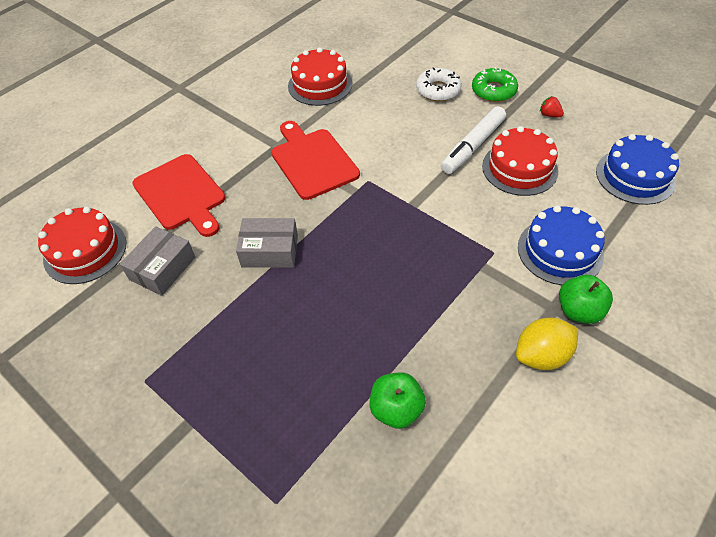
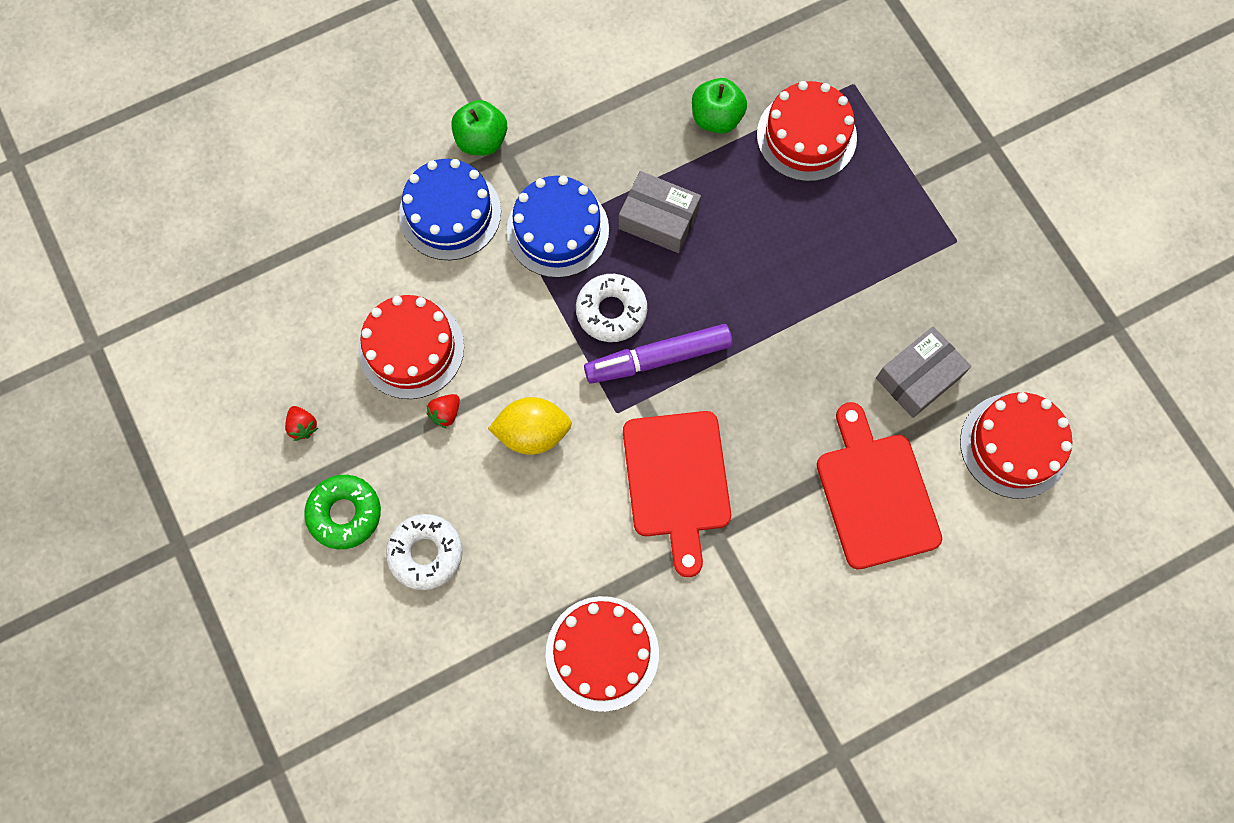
camera: 160 degrees left, 20 degrees up
(270, 251) = (782, 350): grey box -> grey box (658, 219)
(306, 425) = (806, 136): none -> red cake
(356, 217) = (658, 358): none -> purple marker
(403, 232) = (611, 311): none -> white donut
(473, 146) = (445, 413): white marker -> red strawberry
(541, 355) = (550, 113): yellow lemon -> yellow lemon (532, 433)
(635, 176) = (281, 275): blue cake -> blue cake (557, 230)

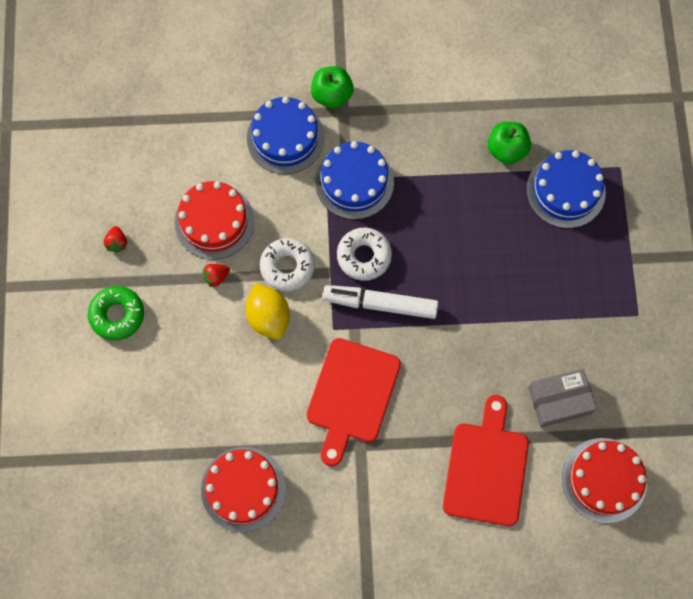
camera: 25 degrees right, 0 degrees up
(426, 553) = (158, 366): white donut -> white donut (287, 267)
(532, 433) = (268, 317): yellow lemon -> yellow lemon turned 45 degrees clockwise
(658, 219) = (429, 205): grey box -> none
(658, 358) = (380, 304): purple marker -> white marker
(806, 136) = (565, 191): red cake -> blue cake

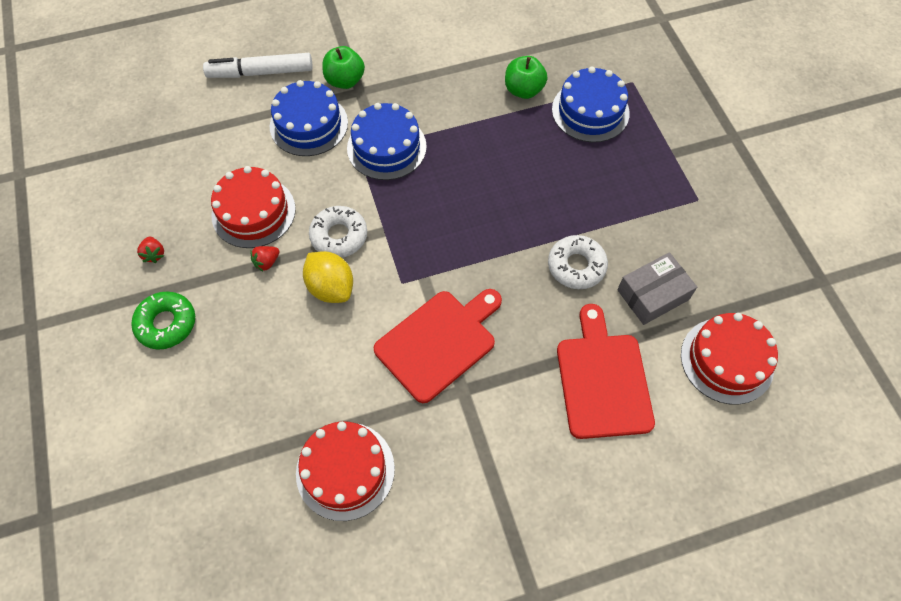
camera: 15 degrees left, 10 degrees down
(352, 395) = (439, 342): red cutting board -> red cutting board turned 135 degrees counterclockwise
(364, 256) = (414, 209): white donut -> white donut (576, 266)
(380, 304) = (444, 248): white marker -> white marker (261, 72)

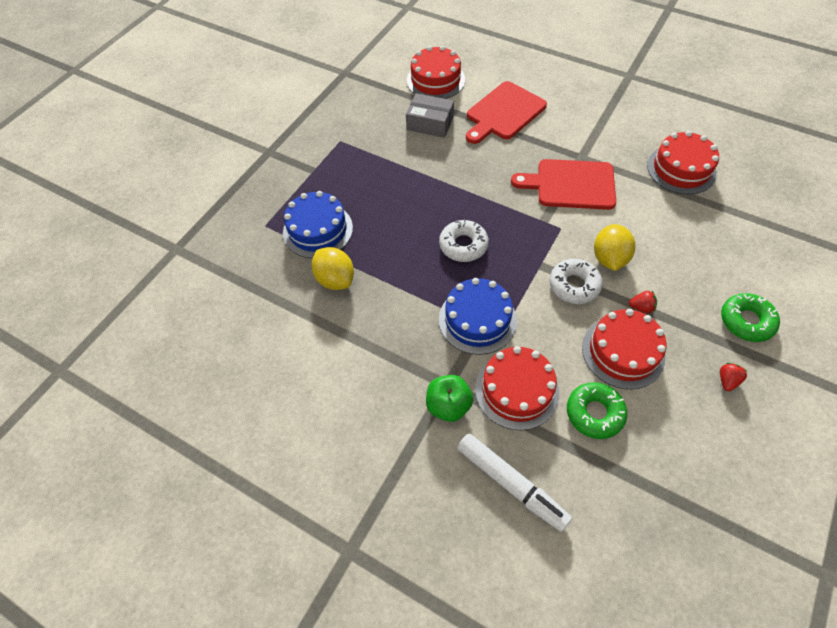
camera: 130 degrees left, 5 degrees down
(240, 152) = (594, 413): none -> green donut
(309, 124) = (516, 390): blue cake -> red cake
(523, 90) = (335, 279): green apple -> yellow lemon
(576, 266) = (450, 162): white donut -> white donut (463, 245)

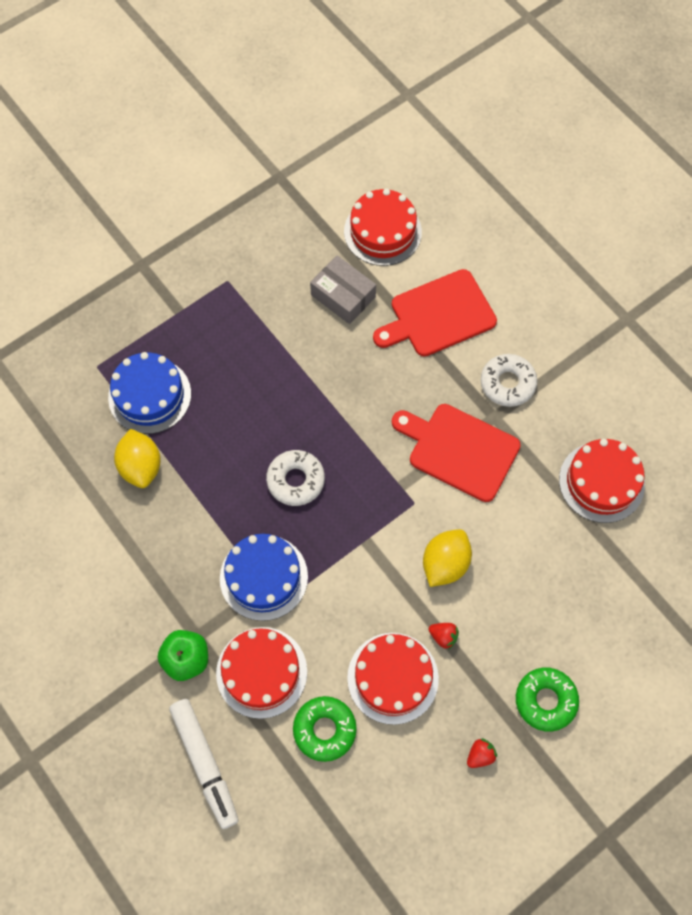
camera: 20 degrees right, 10 degrees up
(574, 285) = (387, 580): white donut -> white donut (507, 383)

